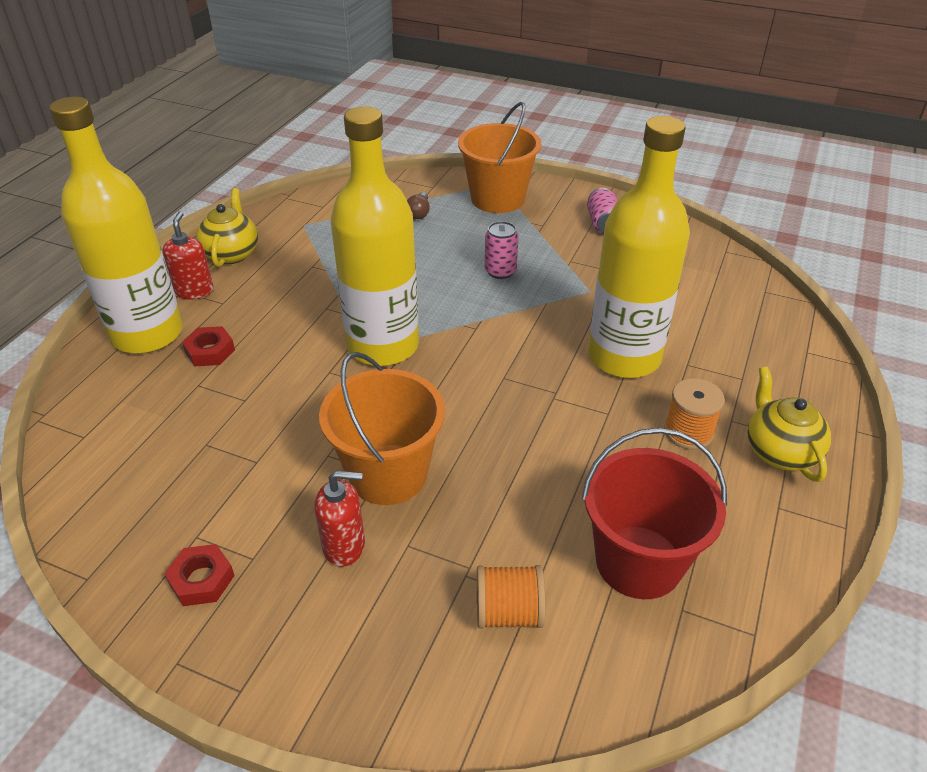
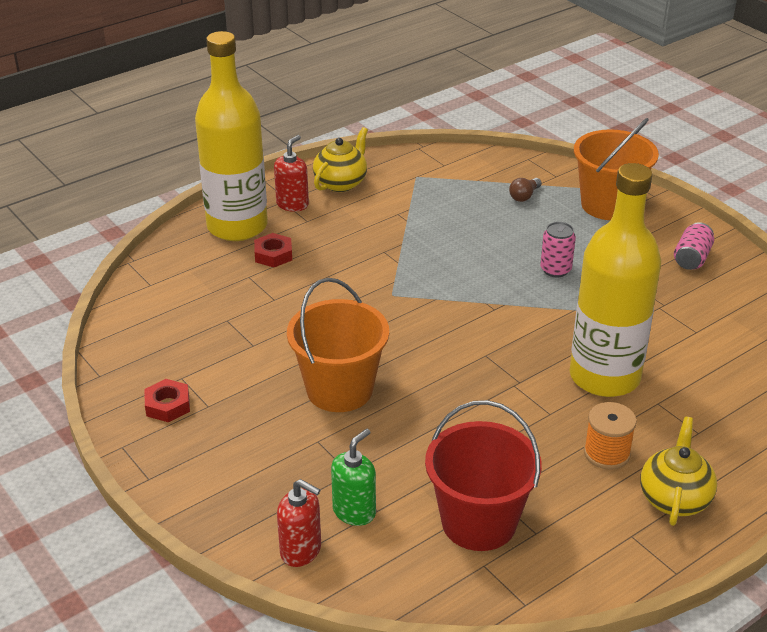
camera: 30 degrees right, 5 degrees down
(344, 546) = (274, 423): red soap dispenser -> red soap dispenser (301, 551)
(383, 346) = (407, 296): yellow bottle -> none
(508, 612) = (354, 511): orange spool -> green soap dispenser

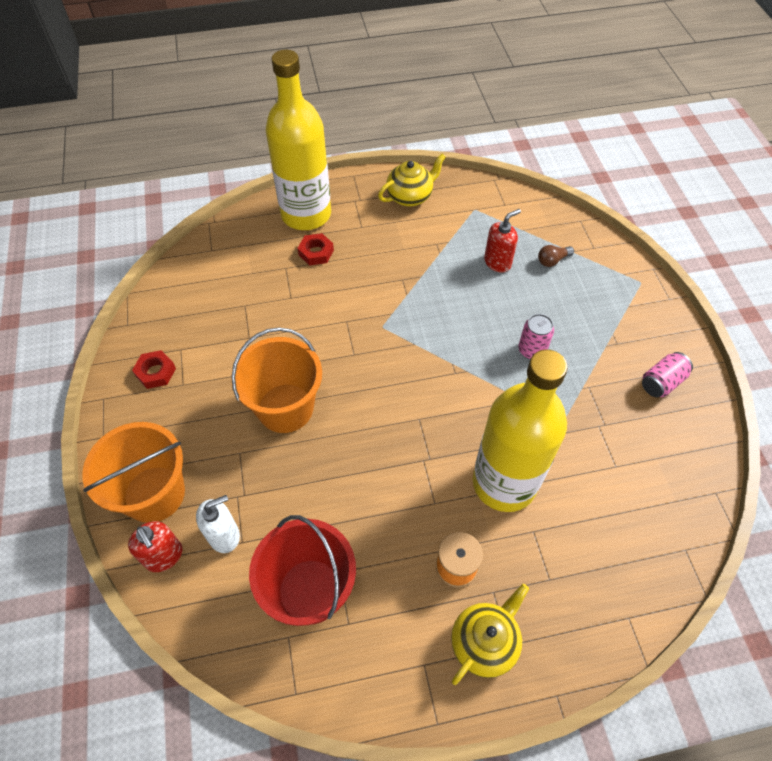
camera: 25 degrees right, 20 degrees up
(292, 204) = (360, 206): red soap dispenser -> red soap dispenser (497, 262)
(354, 511) = (224, 535): green soap dispenser -> white soap dispenser
(608, 205) = (621, 295): orange bucket -> orange bucket (154, 494)

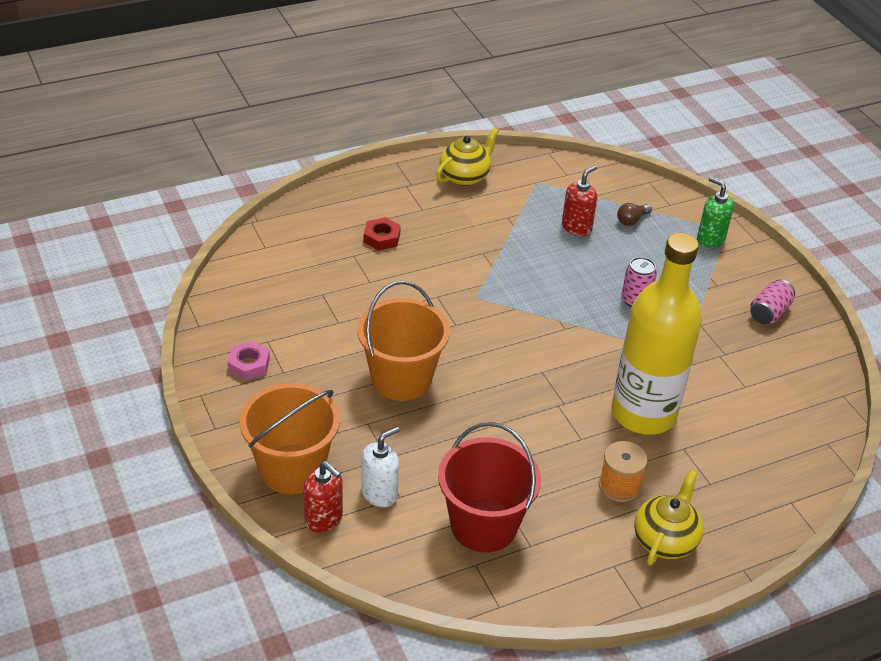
camera: 15 degrees left, 15 degrees down
(155, 372) = (249, 364): red nut -> pink nut
(306, 214) = (357, 204): yellow bottle -> none
(623, 290) = (710, 239): none -> green soap dispenser

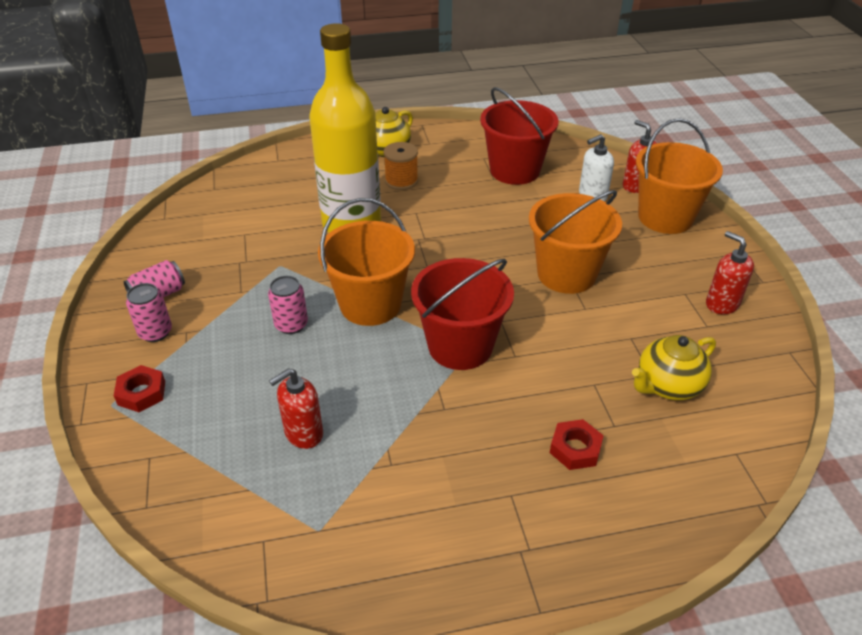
camera: 165 degrees left, 0 degrees up
(249, 364) = (722, 304): pink nut -> red soap dispenser
(465, 176) = (429, 558): yellow teapot -> yellow teapot (667, 385)
(485, 298) = (460, 346): none -> red bucket
(577, 326) = (370, 304): none -> orange bucket
(632, 220) = (221, 436): brown light bulb -> none
(710, 239) = (141, 393): green soap dispenser -> red nut
(741, 281) = (155, 332): none -> pink can

